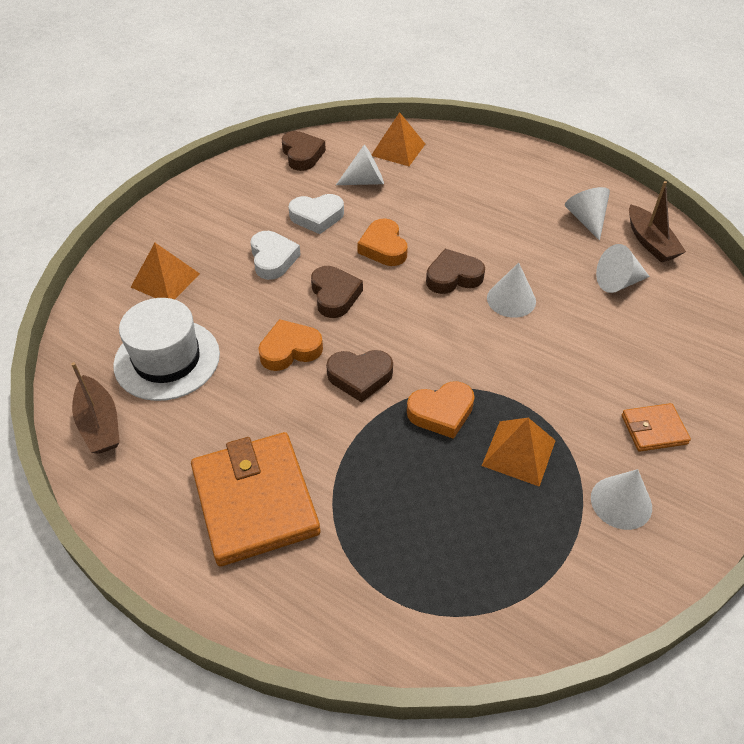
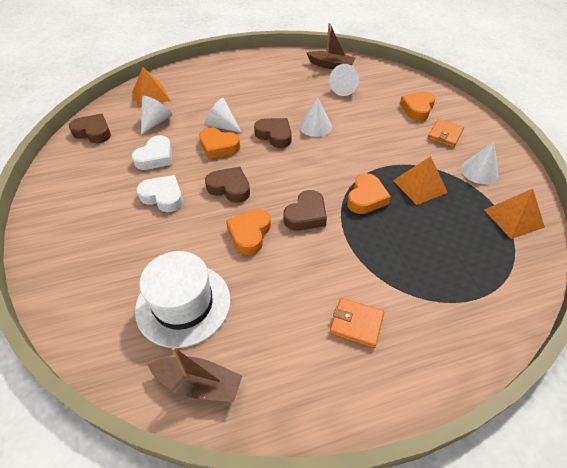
camera: 50 degrees left, 0 degrees up
(165, 280) = (107, 262): orange pyramid -> orange pyramid (513, 218)
(255, 501) = (356, 324): orange wallet -> orange wallet, size x0.48
(453, 277) = (274, 135): brown heart -> brown heart turned 105 degrees clockwise
(586, 220) = (292, 72): white cone -> white cone (221, 126)
(674, 373) = (417, 109): none -> orange heart

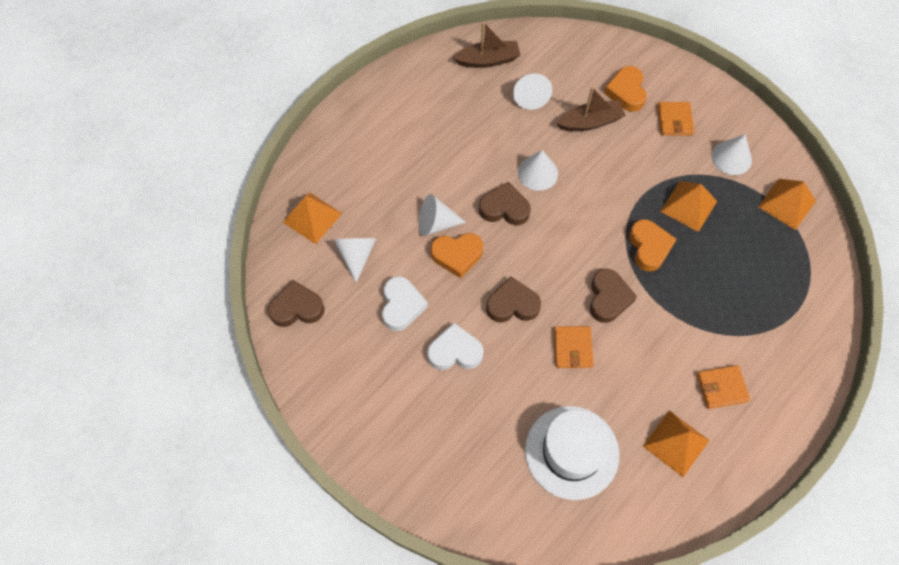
camera: 30 degrees left, 15 degrees up
(198, 384) = (639, 510): brown boat -> brown boat (590, 122)
(249, 233) = (572, 348): orange heart -> orange wallet
(278, 346) = (676, 443): none -> orange pyramid

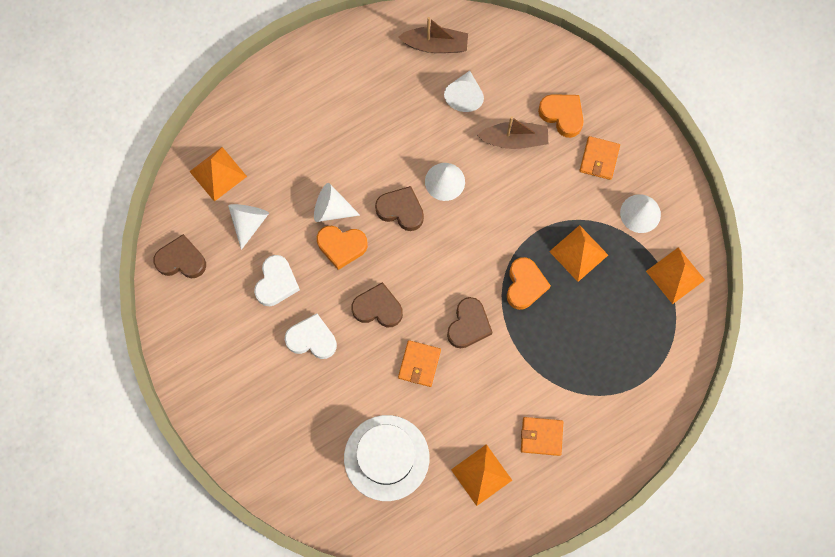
camera: 15 degrees right, 10 degrees up
(626, 92) = (562, 115): orange heart -> orange heart turned 120 degrees clockwise

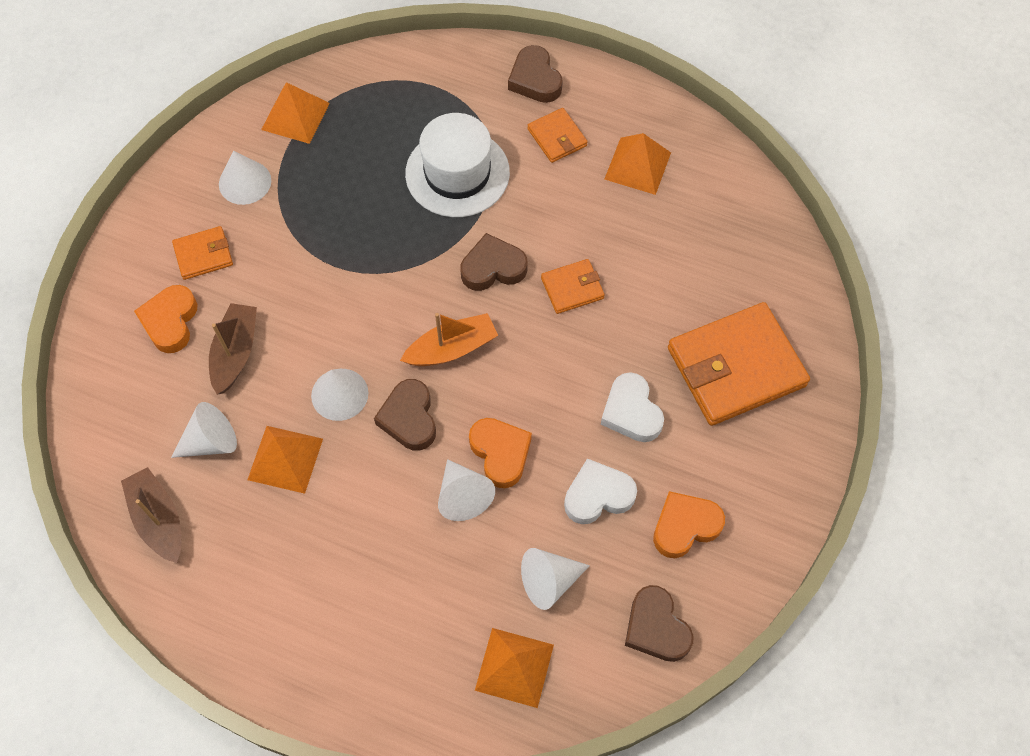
camera: 125 degrees left, 10 degrees down
(294, 424) = (735, 367): none -> orange wallet
(378, 308) = (543, 367): brown heart -> brown heart (535, 79)
(386, 457) = (693, 257): white hat -> white hat (457, 173)
(429, 263) = (451, 348): none -> orange boat
(514, 140) = (235, 353): brown boat -> brown boat turned 45 degrees clockwise
(525, 285) = (407, 241): orange heart -> orange heart (685, 526)
(578, 253) = (332, 213): orange pyramid -> orange pyramid (285, 459)

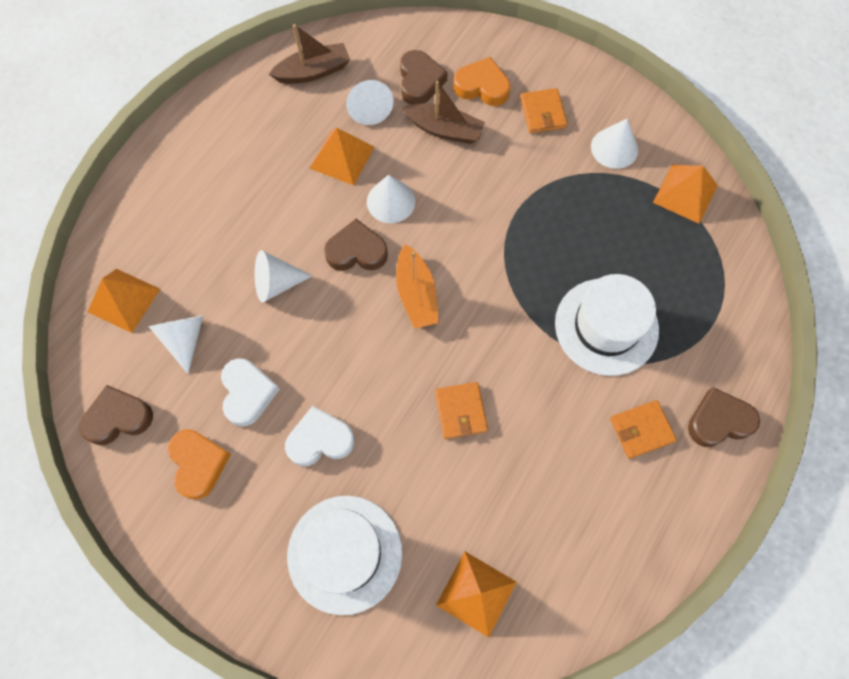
camera: 100 degrees right, 5 degrees up
(493, 268) = (494, 342): brown heart -> brown heart (420, 81)
(500, 453) = (307, 319): orange heart -> none
(637, 166) = (598, 507): orange pyramid -> orange pyramid (476, 593)
(735, 367) = (345, 554): orange wallet -> white hat

